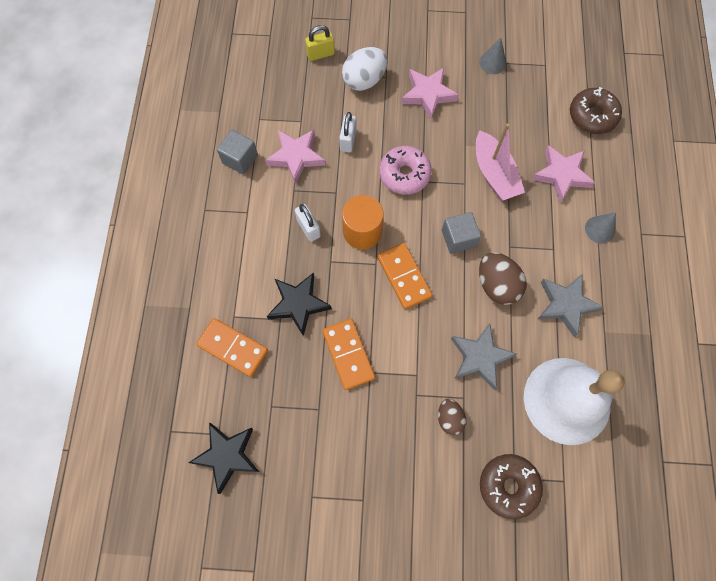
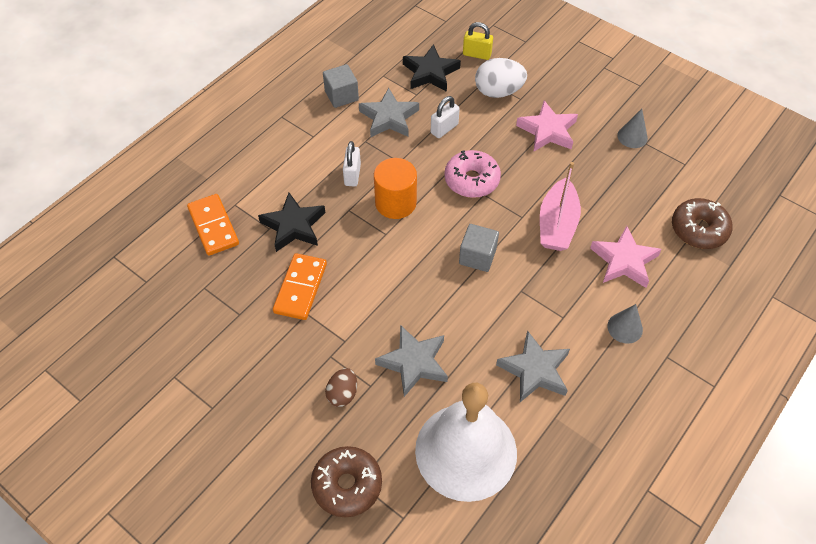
camera: 35 degrees right, 15 degrees down
(227, 456) = (138, 301): black star -> black star (430, 73)
(296, 157) = (389, 118): pink star -> grey star
(403, 277) = (401, 258): orange domino -> none
(497, 285) = (481, 314): brown egg -> none

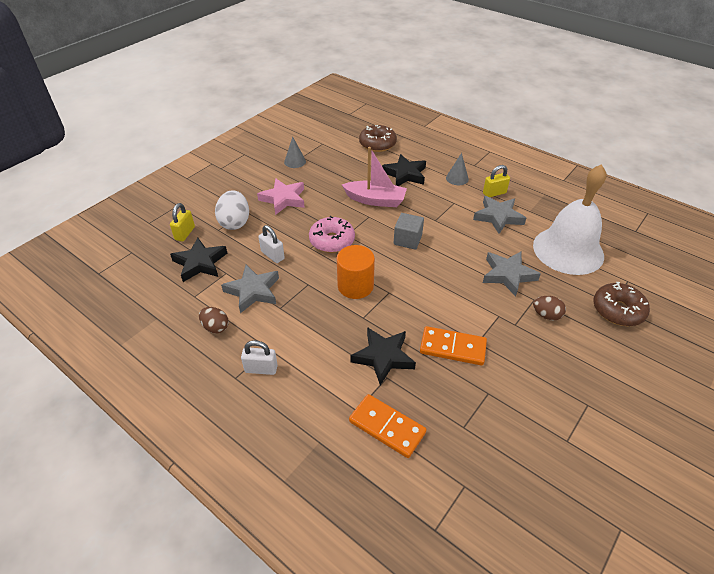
camera: 90 degrees left, 10 degrees down
(213, 226) = (387, 427): orange domino -> orange domino turned 60 degrees clockwise
(341, 96) = (215, 327): grey cube -> brown egg
(352, 175) = (322, 316): white padlock -> white padlock (261, 369)
(593, 374) = (494, 193): none -> yellow padlock
(624, 261) = (405, 174): pink star -> black star

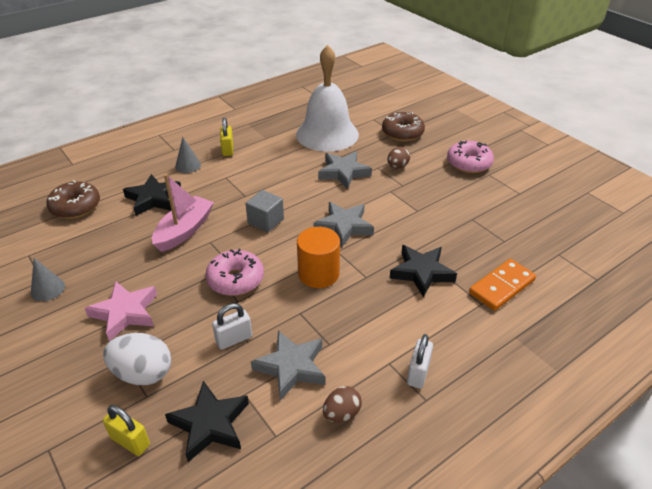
camera: 75 degrees left, 5 degrees down
(452, 347) = (420, 226): orange domino -> none
(498, 217) = (264, 157): grey star -> grey star (344, 226)
(597, 381) = (469, 163): none -> pink donut

